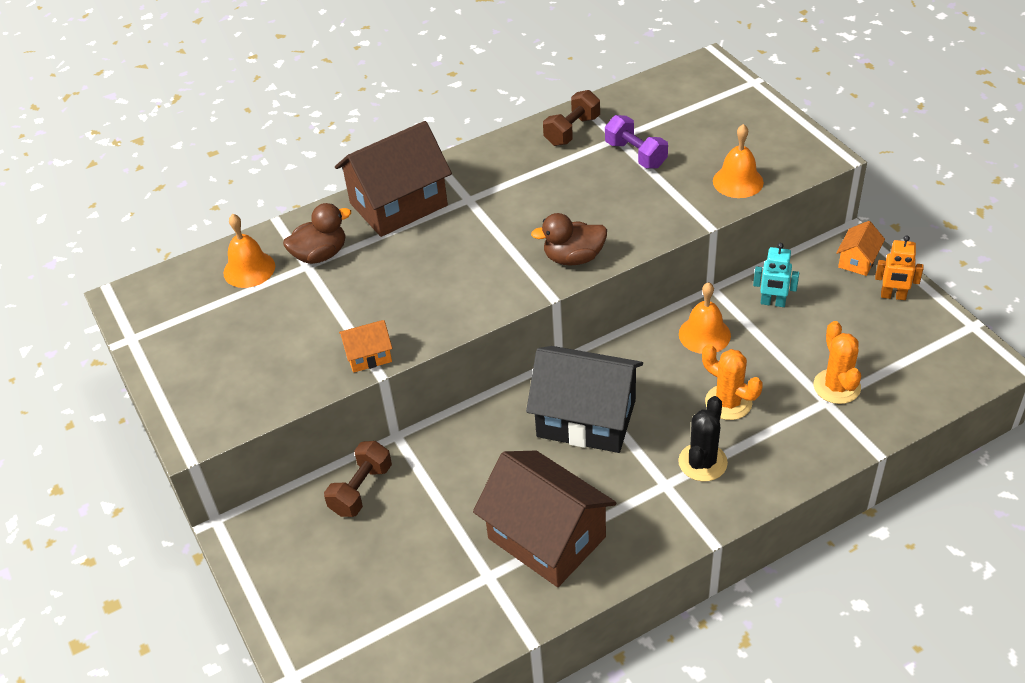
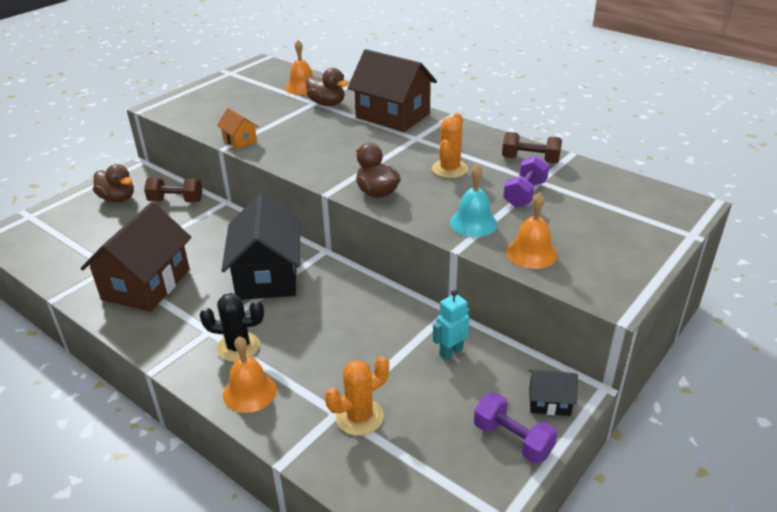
camera: 65 degrees right, 10 degrees down
(311, 559) = (118, 198): none -> brown duck
(670, 203) = (473, 223): none -> turquoise bell
(704, 334) = (387, 318): orange bell -> orange bell (249, 392)
(728, 402) = (311, 348): orange cactus -> orange cactus (449, 169)
(773, 303) = (451, 352): turquoise robot -> turquoise robot turned 60 degrees clockwise
(857, 260) = (549, 402): orange house -> black house
(893, 296) = (512, 440): orange robot -> purple dumbbell

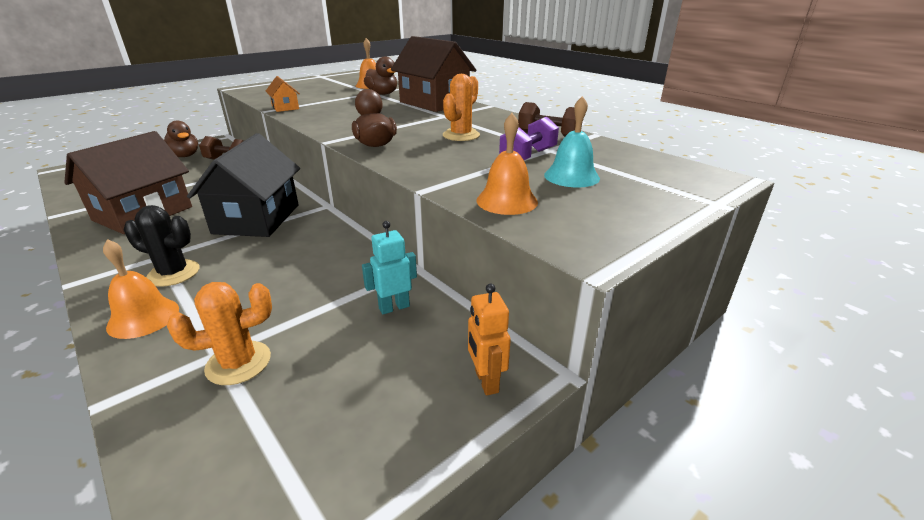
camera: 10 degrees right, 5 degrees down
(473, 223) = (456, 172): turquoise bell -> turquoise bell (571, 176)
(512, 440) = (411, 424): purple dumbbell -> none
(549, 402) = (486, 381): black house -> orange robot

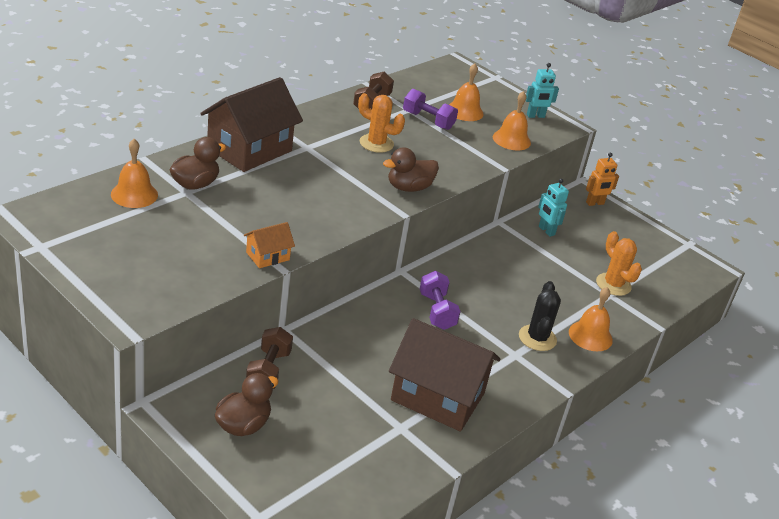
camera: 100 degrees left, 5 degrees up
(257, 219) = (436, 311): black house -> purple dumbbell
(571, 176) = (464, 111): turquoise bell -> orange bell
(604, 226) = (535, 116): none -> turquoise robot

